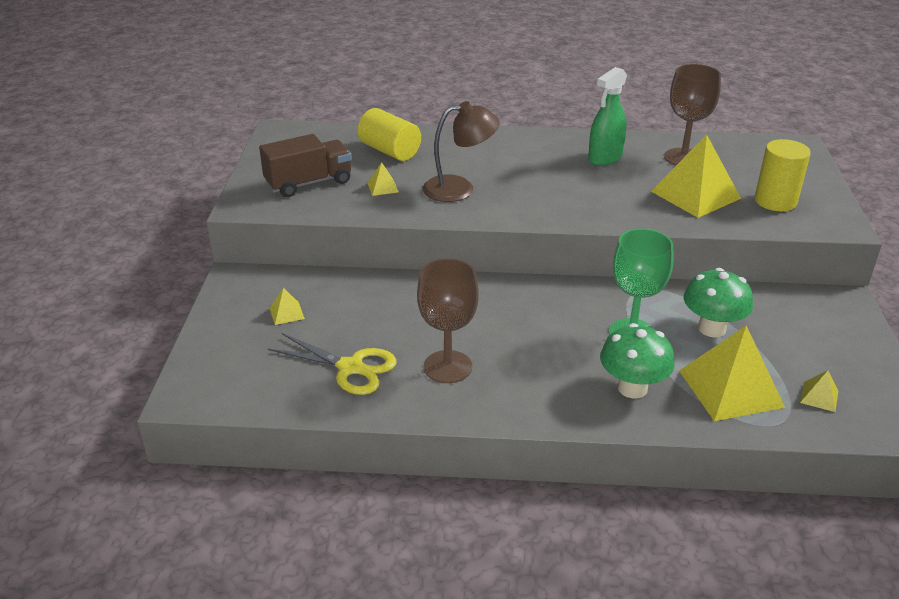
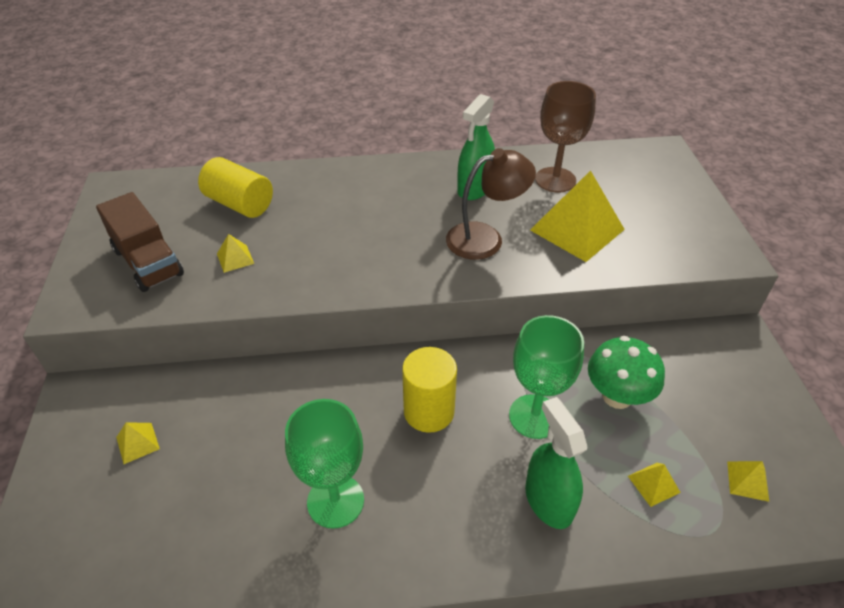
camera: 10 degrees left, 10 degrees up
(309, 183) = (148, 262): brown truck -> brown truck turned 90 degrees clockwise
(350, 368) = (220, 521): yellow scissors -> none
(447, 367) = (335, 501): brown goblet -> green goblet
(459, 188) = (322, 250): brown lamp -> brown lamp (485, 238)
(632, 388) = (548, 501): green mushroom -> green spray bottle
(730, 388) = (653, 484): yellow pyramid -> yellow pyramid, size x0.43
(775, 201) = (659, 229): yellow cylinder -> yellow cylinder (429, 411)

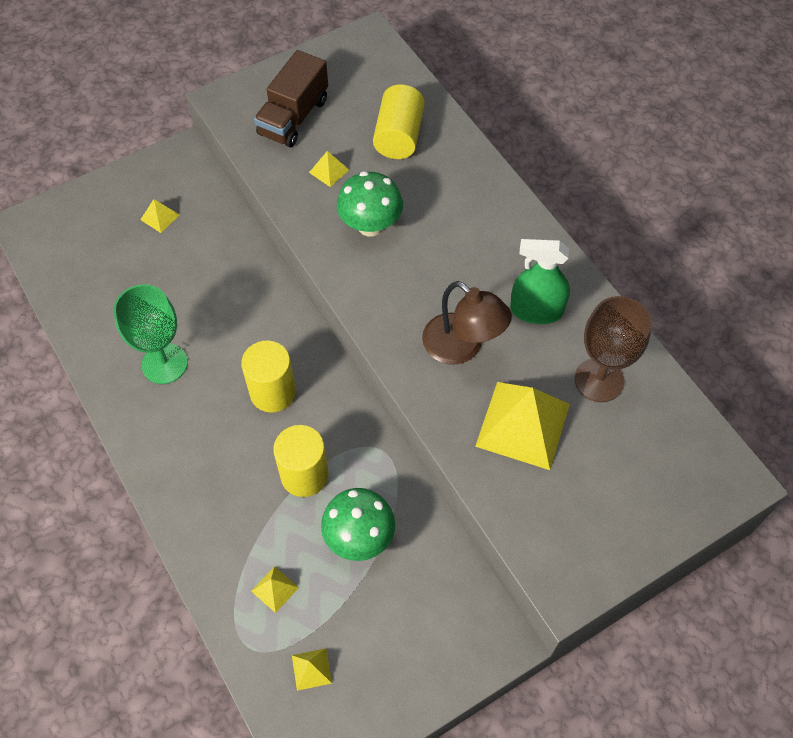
camera: 65 degrees right, 15 degrees up
(320, 251) = (370, 225): none -> green mushroom
(534, 416) = (304, 475): green goblet -> yellow cylinder
(548, 501) = (224, 510): green spray bottle -> none

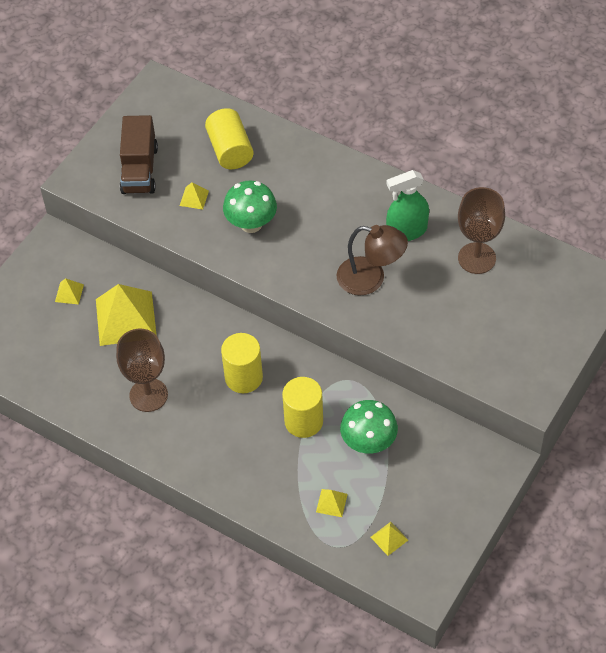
camera: 25 degrees left, 5 degrees down
(164, 363) = (148, 395): green goblet -> brown goblet
(522, 424) = (443, 310): yellow pyramid -> yellow pyramid (125, 318)

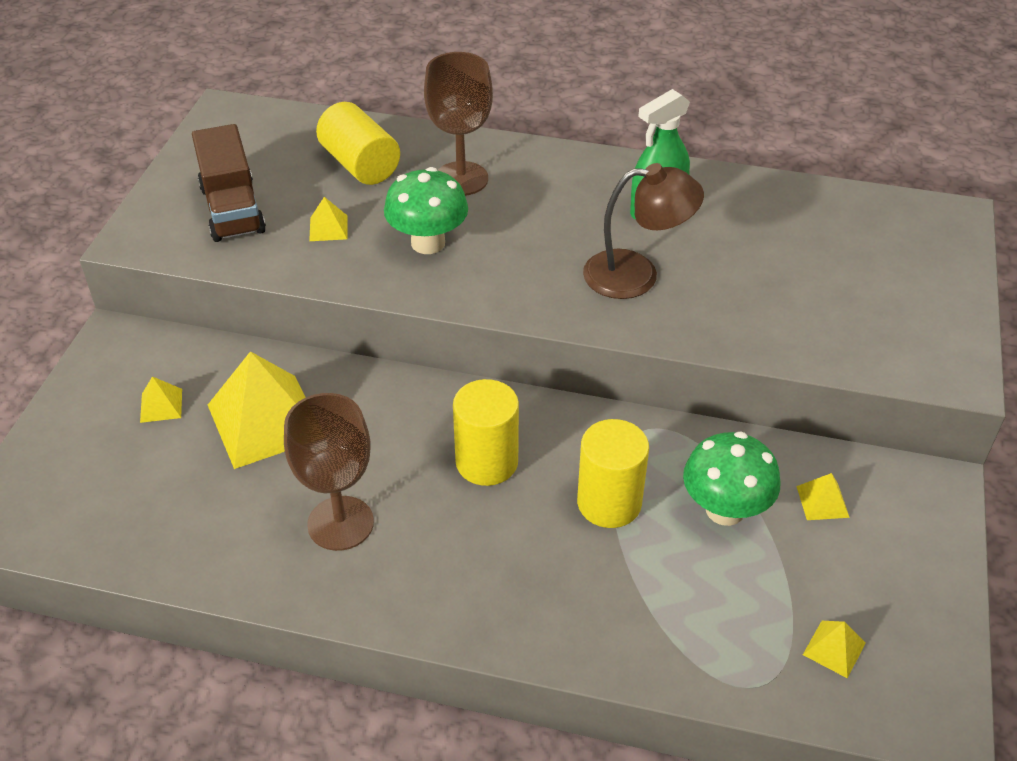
camera: 20 degrees left, 10 degrees down
(331, 503) = (713, 616): yellow pyramid -> yellow pyramid (822, 501)
(477, 258) = (771, 222): brown goblet -> brown goblet (461, 179)

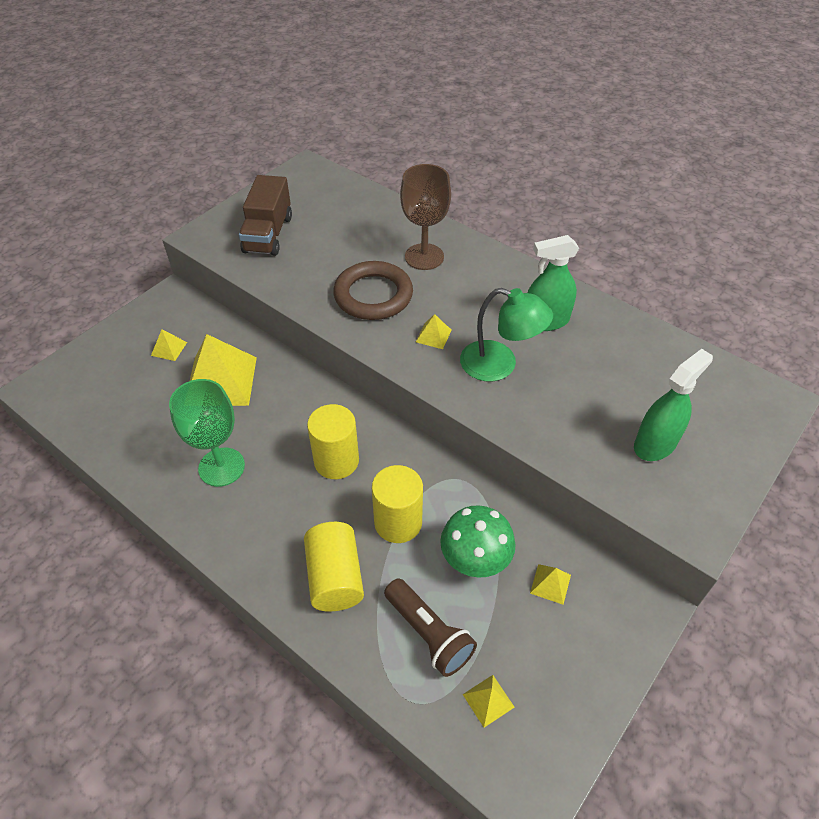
camera: 25 degrees right, 5 degrees up
(328, 228) = (317, 265): yellow pyramid -> yellow pyramid (433, 335)
(340, 523) = (221, 467): brown goblet -> green goblet
(360, 164) = (365, 227): yellow cylinder -> yellow cylinder (335, 577)
(428, 243) = (373, 295): green mushroom -> brown ring
(636, 275) = (499, 365): brown lamp -> green lamp
(724, 608) = (428, 634): none -> brown flashlight
(860, 302) = (655, 444): none -> green spray bottle

